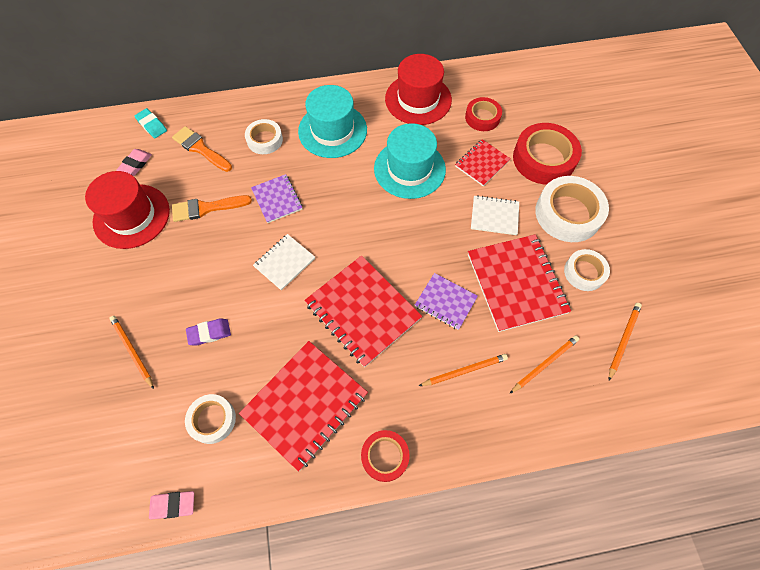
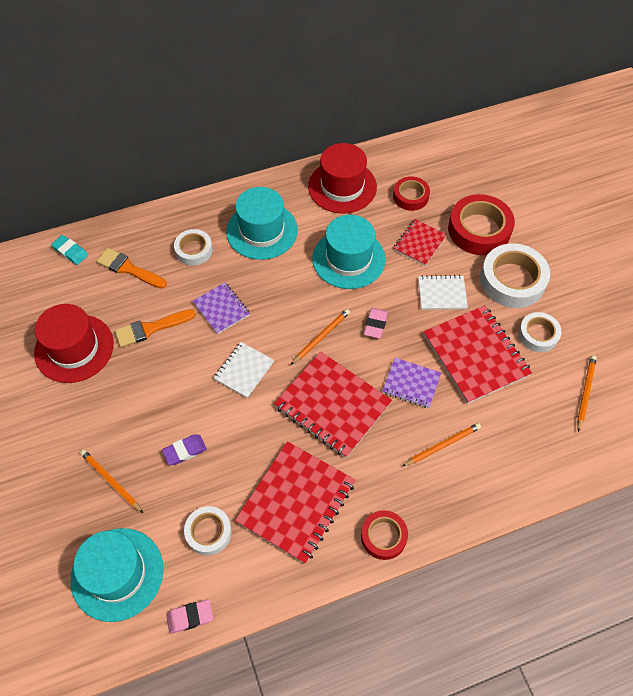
camera: 10 degrees left, 5 degrees down
(114, 446) = (117, 574): none -> turquoise hat
(135, 164) = (64, 295): pink eraser -> pink eraser (375, 324)
(544, 364) = (516, 426): orange pencil -> orange pencil (321, 337)

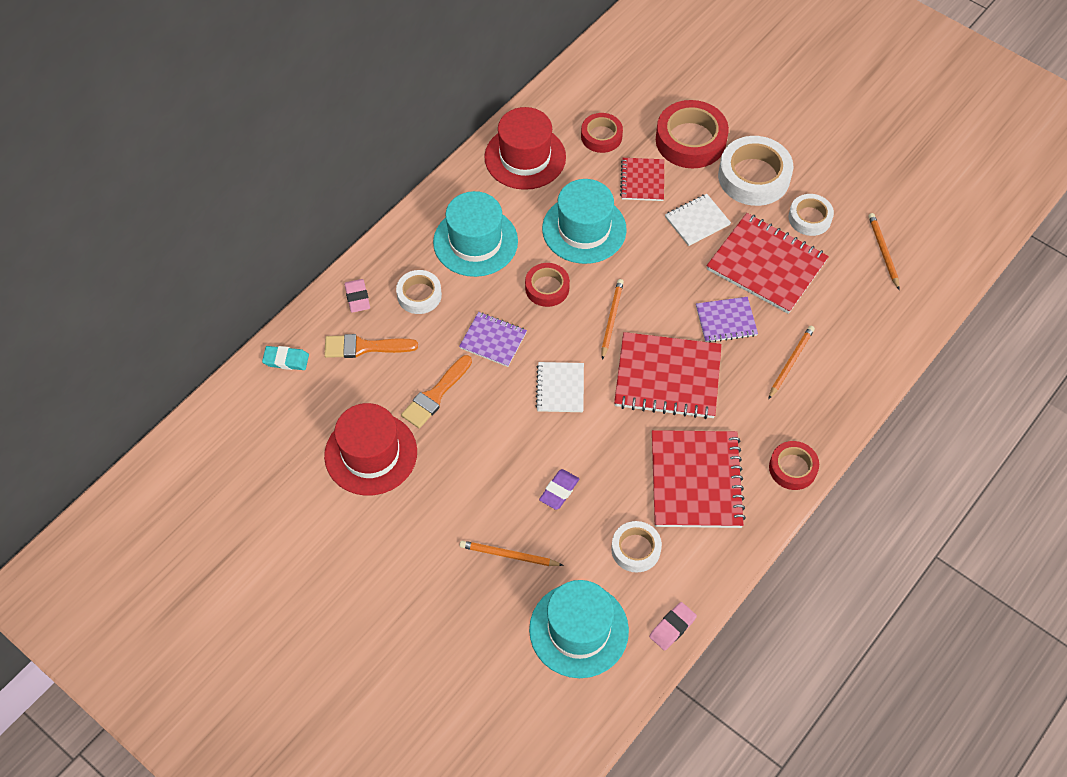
camera: 30 degrees left, 0 degrees up
(289, 289) = (547, 288): none -> red tape
(375, 324) = (655, 281): pink eraser -> pink eraser (357, 298)

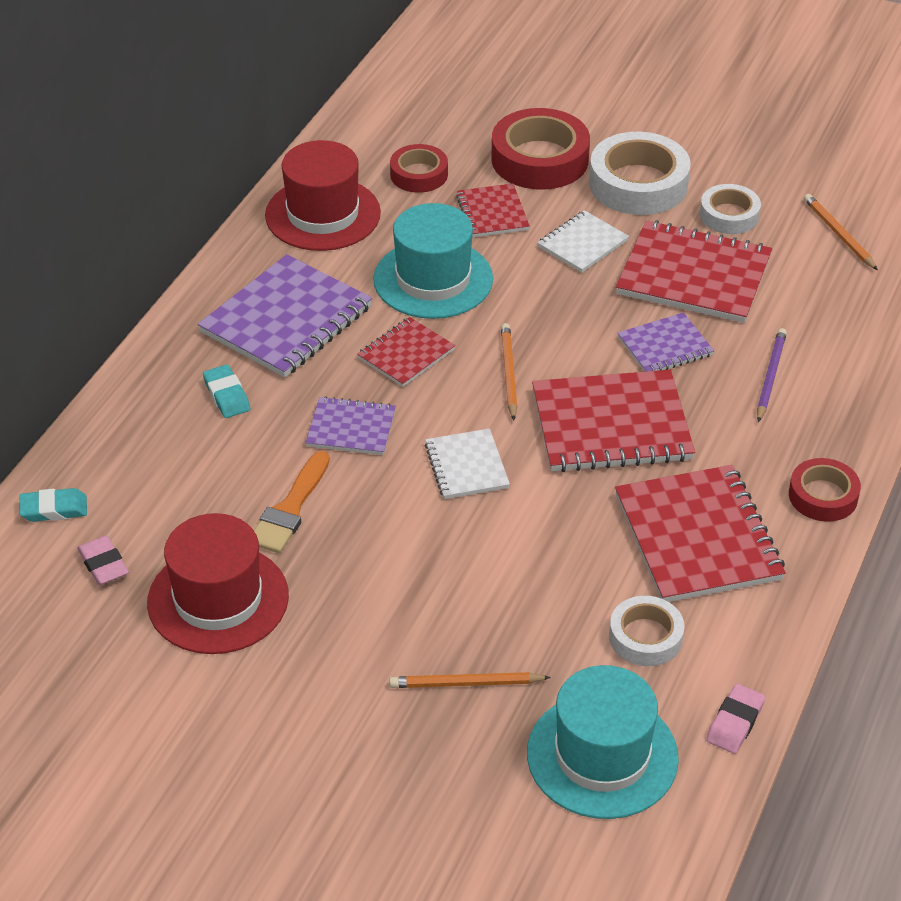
camera: 15 degrees left, 15 degrees down
(357, 298) = (137, 415): pink eraser -> pink eraser (103, 564)
(364, 347) = (166, 471): orange brush -> none
(419, 295) = (227, 395): white tape -> turquoise eraser
(475, 242) = (286, 320): turquoise hat -> purple notebook
(547, 288) = (406, 354): red tape -> red notebook
(559, 491) = (510, 589): purple eraser -> none
(790, 362) = (770, 376): orange pencil -> purple pencil

